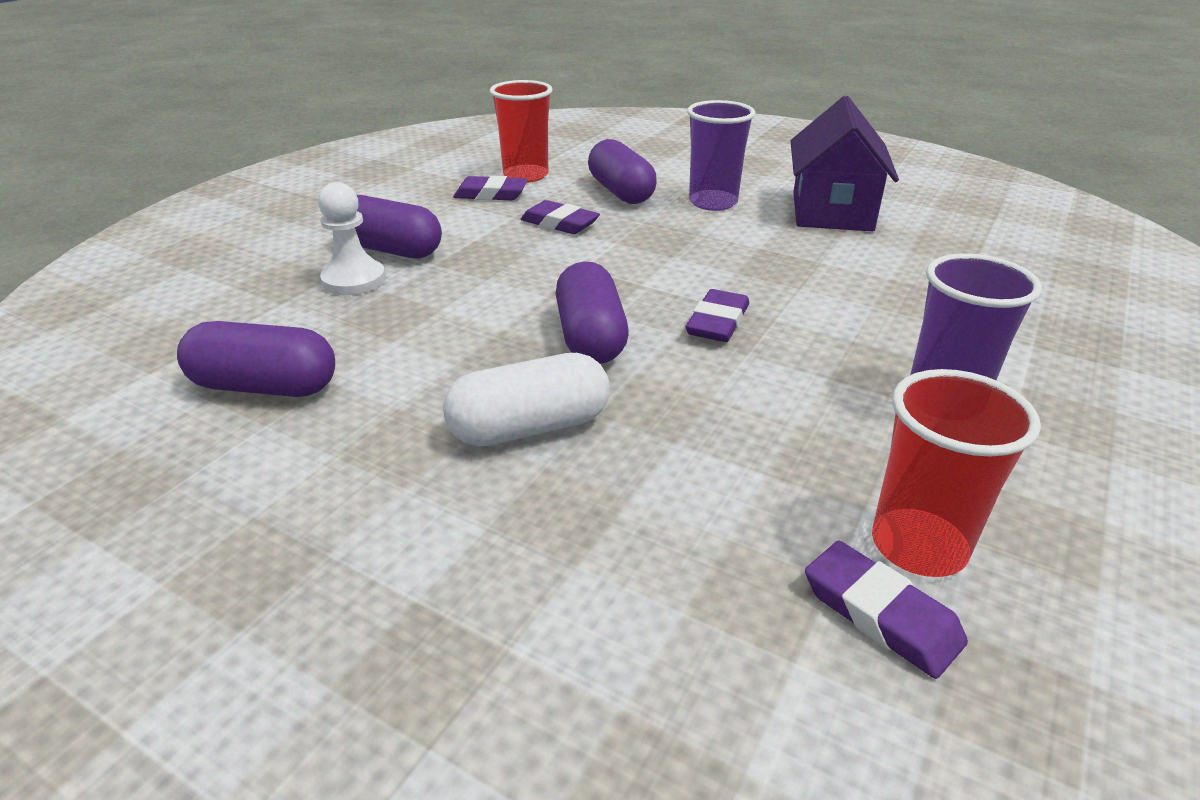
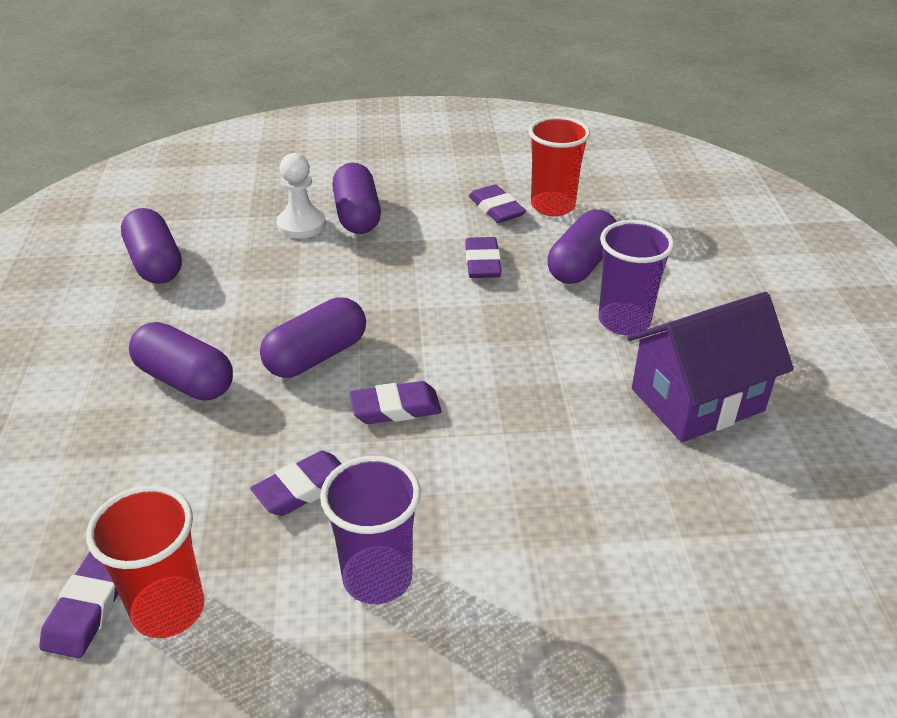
camera: 55 degrees right, 5 degrees up
(530, 427) = (185, 380): white capsule -> purple capsule
(788, 404) = (303, 488): none -> purple eraser

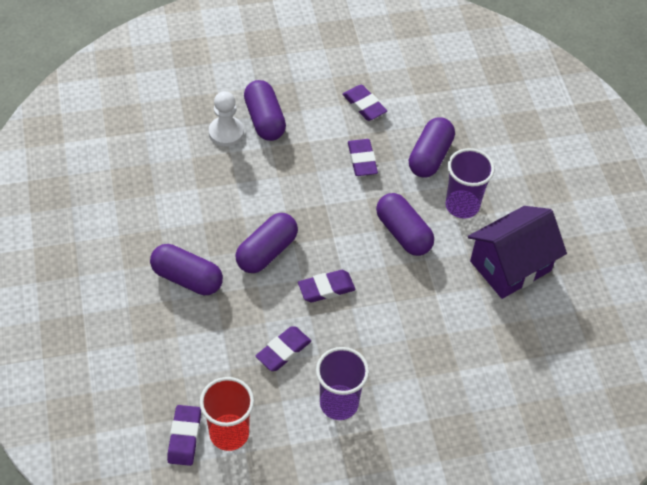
camera: 10 degrees left, 15 degrees up
(155, 263) = (132, 178): purple capsule -> purple capsule (403, 233)
(552, 206) = (404, 100): red cup -> none

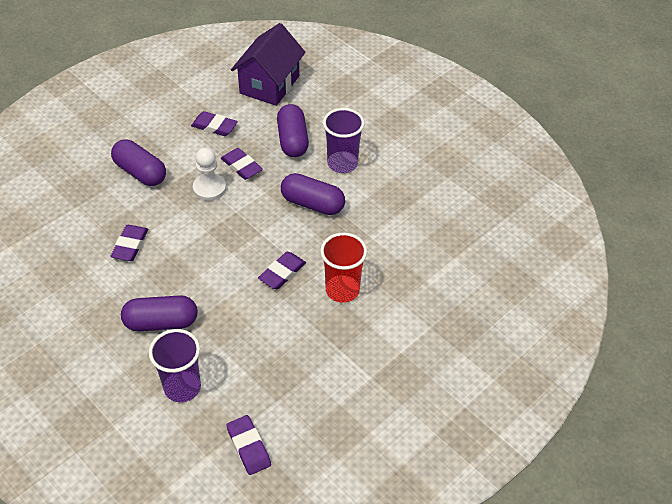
camera: 30 degrees left, 5 degrees down
(226, 132) = (114, 196): white pawn -> white pawn (209, 188)
(229, 433) = (284, 423): red cup -> red cup (342, 290)
(267, 252) = (214, 269): purple capsule -> none
(283, 351) = (282, 336): purple eraser -> purple eraser (130, 245)
(339, 403) = (355, 352): purple cup -> purple cup (182, 387)
(510, 266) = (409, 189): purple house -> purple house (269, 84)

